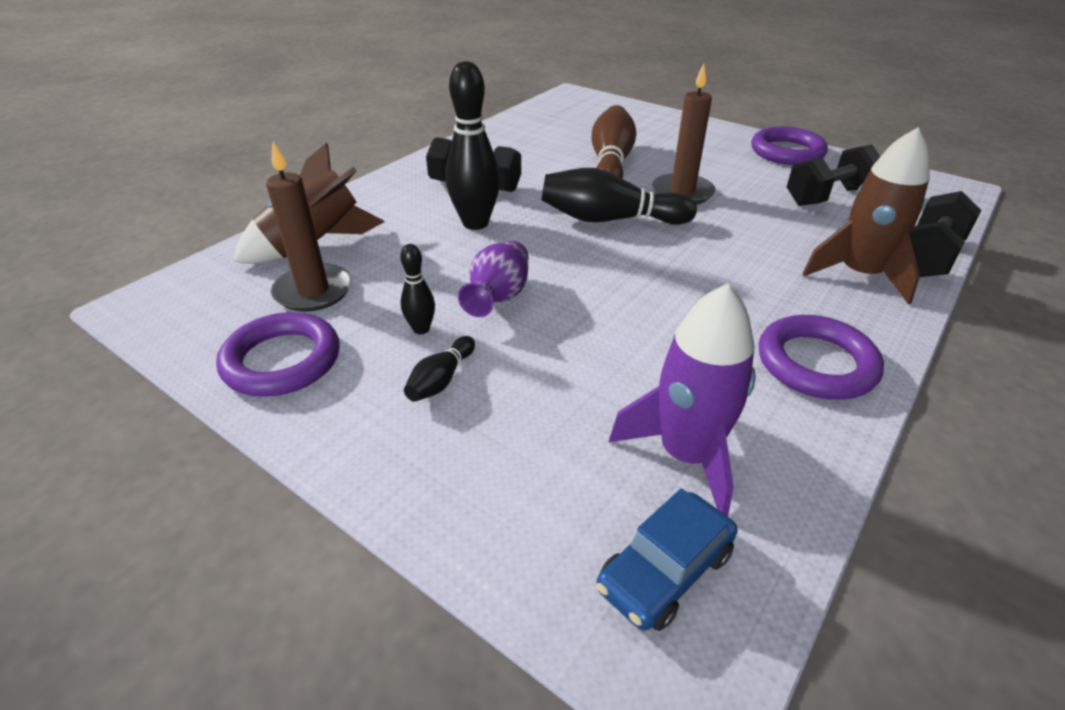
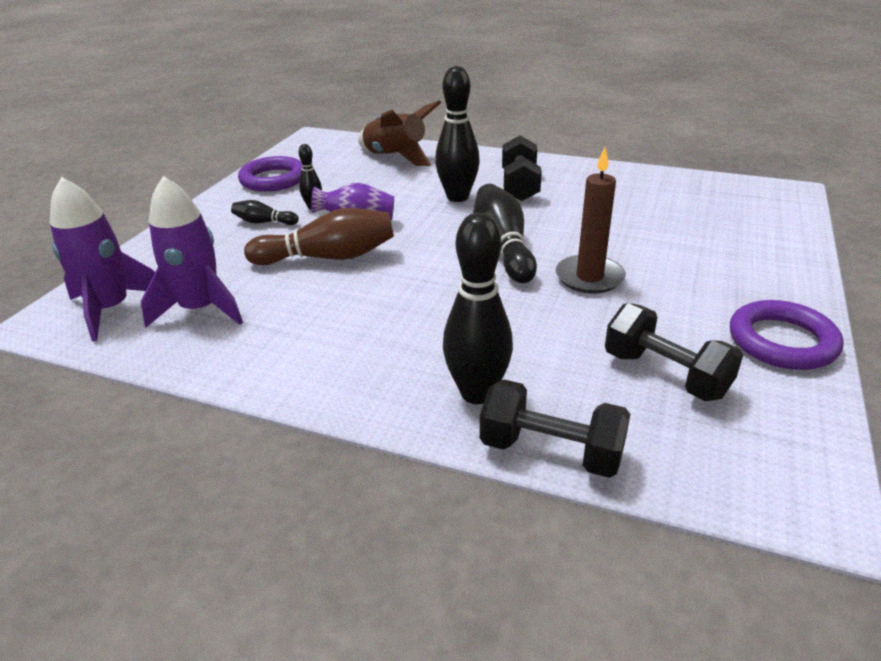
camera: 75 degrees right, 5 degrees down
(313, 291) = (343, 170): brown candle -> none
(610, 163) = (623, 234): brown bowling pin -> brown bowling pin (328, 257)
(664, 570) = (110, 309): blue car -> purple rocket
(816, 363) = (310, 363): purple ring -> none
(859, 274) = (477, 393): brown rocket -> black bowling pin

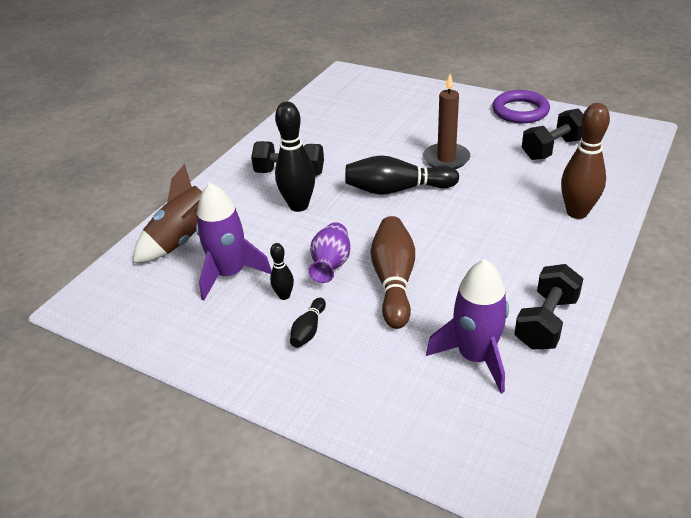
camera: 80 degrees left, 5 degrees up
(110, 309) = (472, 426): purple rocket -> purple rocket (230, 274)
(273, 179) = (196, 332): purple ring -> none
(477, 393) = (577, 212): black bowling pin -> brown bowling pin
(551, 452) = (623, 192): black dumbbell -> black dumbbell (546, 322)

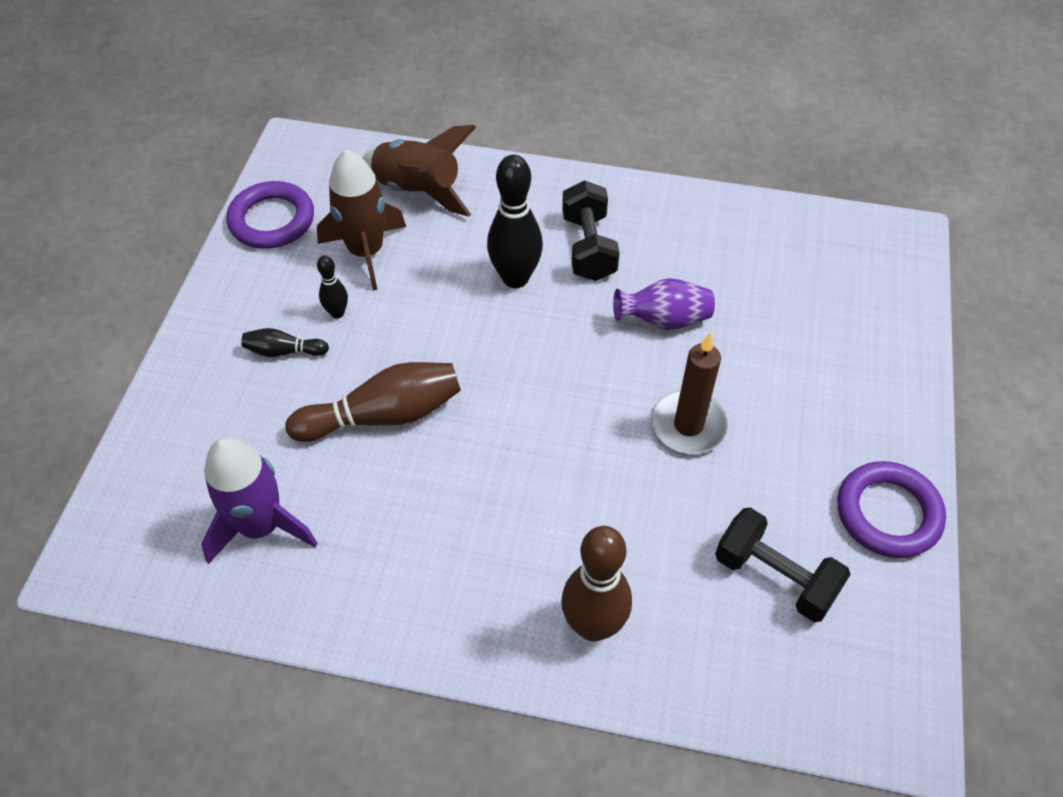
camera: 70 degrees right, 15 degrees up
(158, 326) = (272, 220): none -> purple ring
(230, 274) = (366, 252): purple rocket -> brown rocket
(331, 264) = (402, 343): purple vase -> purple vase (664, 320)
(397, 189) = (585, 378): black bowling pin -> none
(546, 322) = (333, 600): black dumbbell -> none

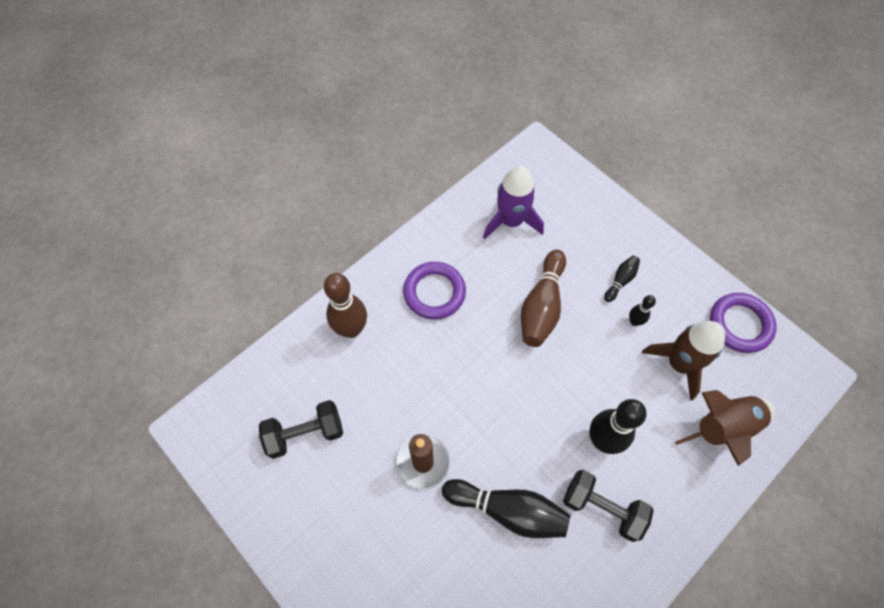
camera: 125 degrees right, 10 degrees up
(664, 320) = (508, 510): purple vase -> black bowling pin
(888, 513) = (287, 530): purple ring -> purple ring (434, 292)

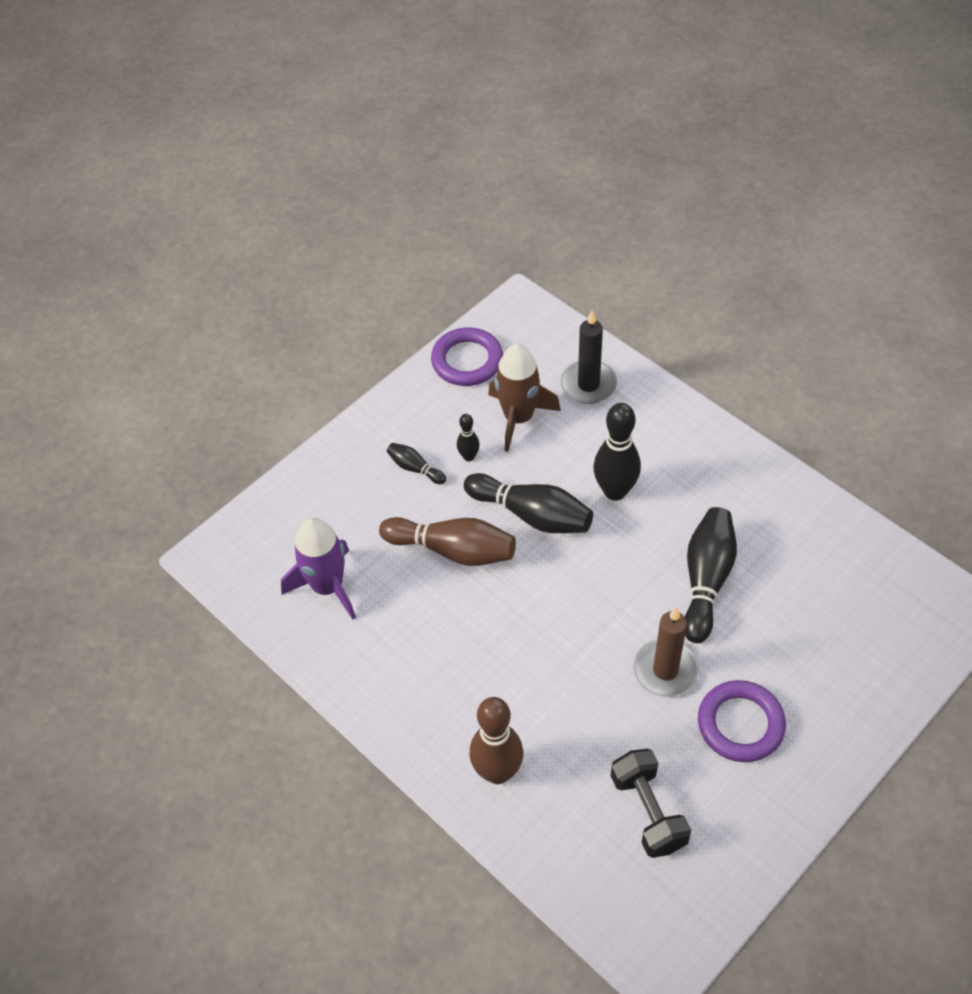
camera: 90 degrees left, 10 degrees down
(434, 292) = (438, 673): purple ring -> purple ring (740, 724)
(576, 368) = (532, 515): none -> black bowling pin
(602, 508) = (689, 493): black dumbbell -> none
(723, 428) = (588, 385): brown rocket -> black candle

